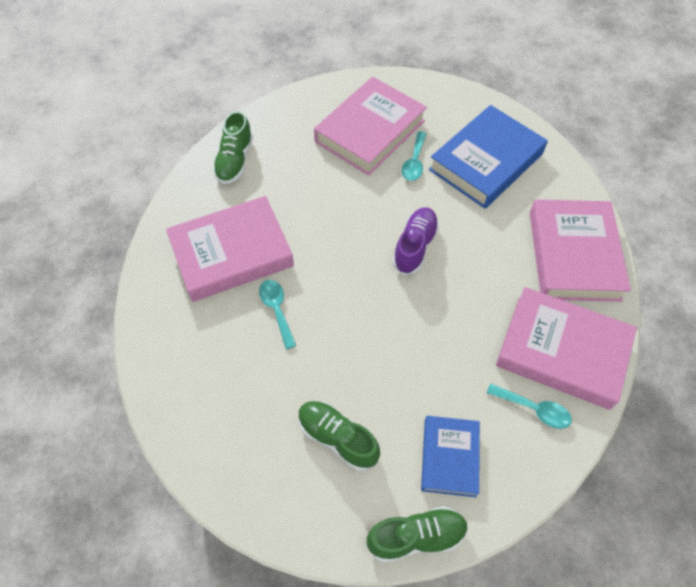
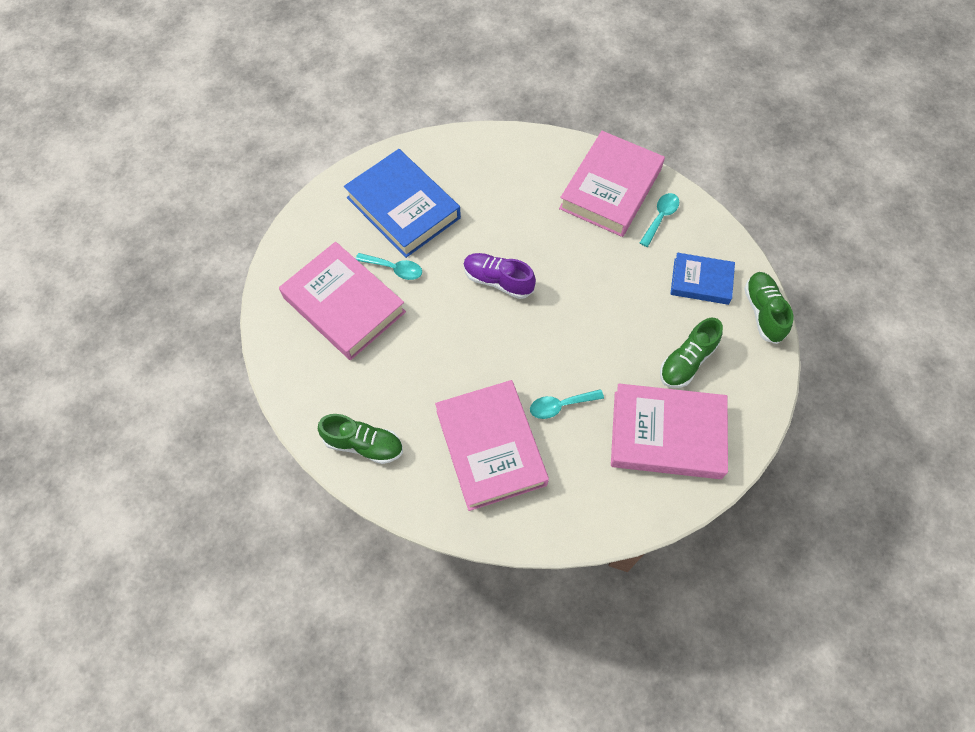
camera: 85 degrees left, 5 degrees up
(573, 255) = (518, 161): pink book -> pink book (666, 434)

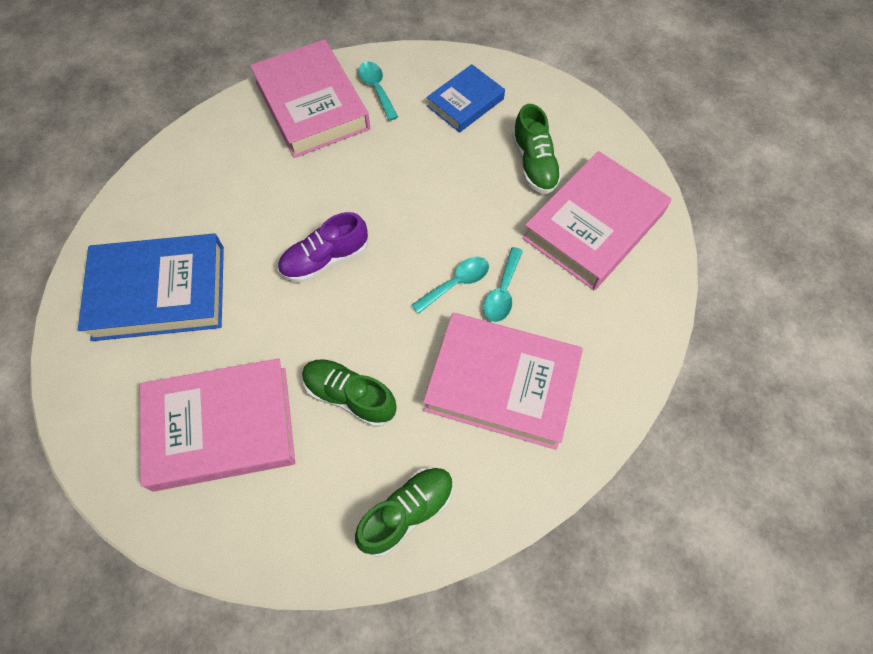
camera: 55 degrees left, 0 degrees up
(394, 269) = (224, 348): turquoise spoon -> turquoise spoon (456, 283)
(763, 312) = (530, 81): green shoe -> green shoe (350, 396)

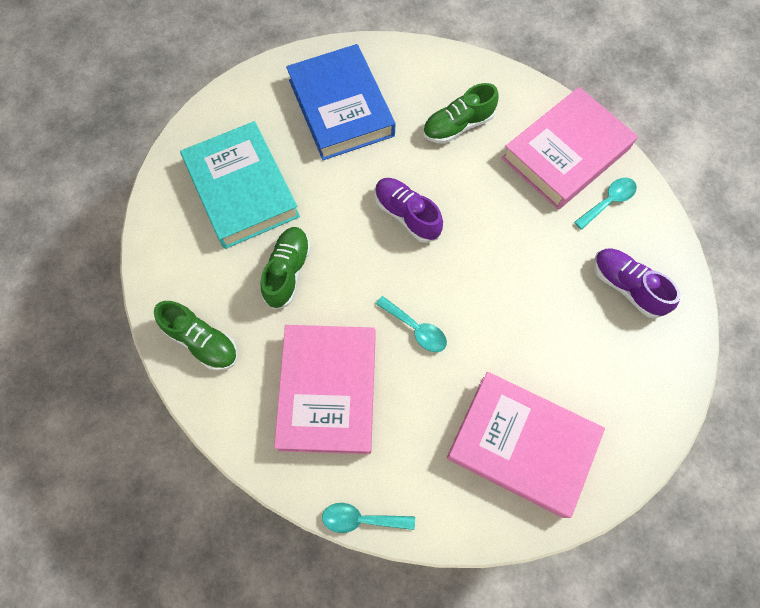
camera: 75 degrees right, 5 degrees up
(221, 427) = (242, 189): pink book -> turquoise book
(465, 102) = (626, 286): blue book -> purple shoe
(502, 292) = (419, 371): turquoise spoon -> turquoise spoon (361, 519)
(534, 164) = (576, 370): green shoe -> green shoe (457, 126)

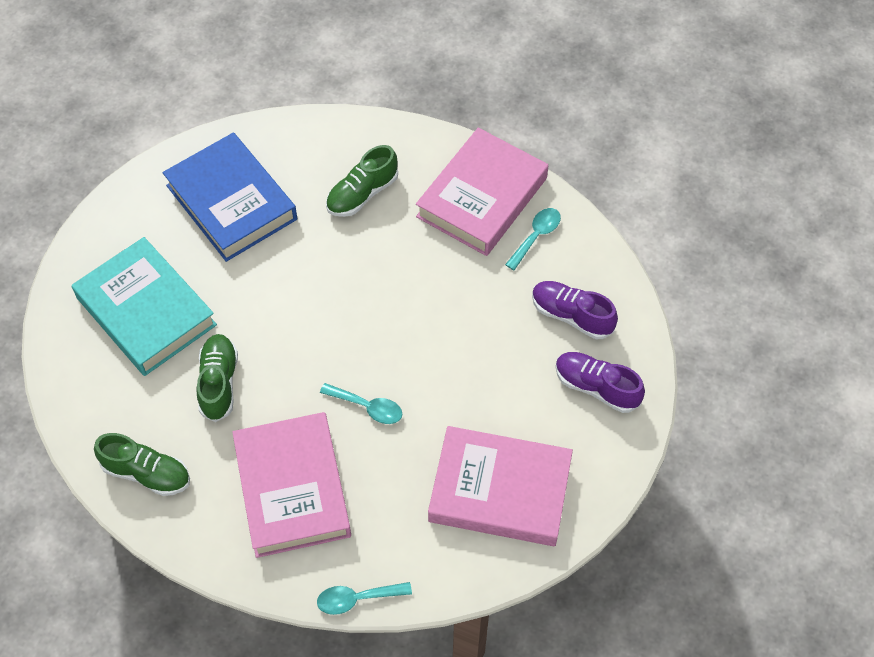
camera: 15 degrees left, 10 degrees down
(406, 215) = (330, 297): purple shoe -> purple shoe (596, 387)

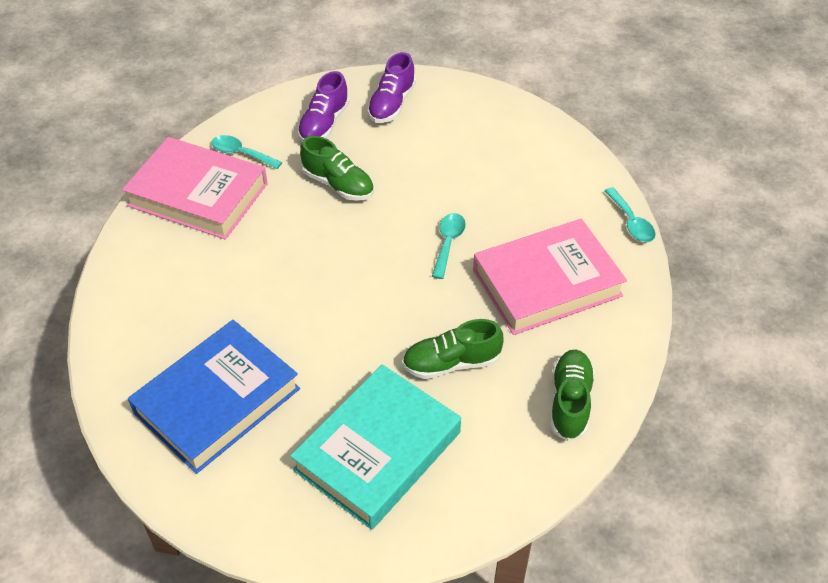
camera: 100 degrees left, 10 degrees down
(362, 194) = (198, 286): green shoe -> green shoe (338, 184)
(500, 490) = (503, 149): pink book -> none

